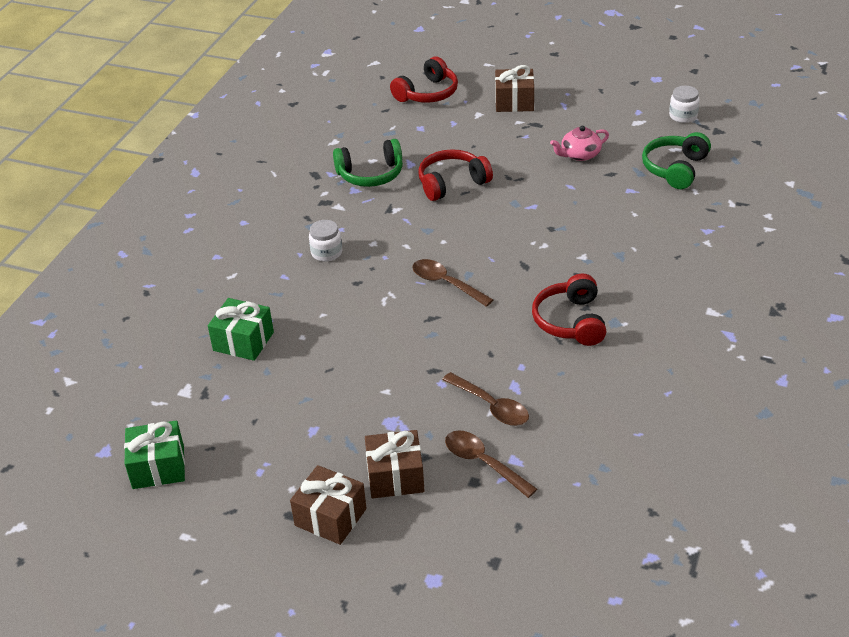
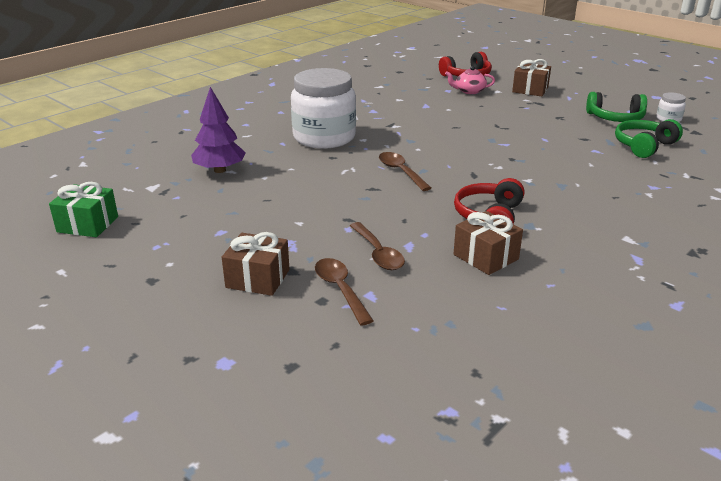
camera: 20 degrees right, 10 degrees down
(243, 341) = (220, 170): green gift -> purple tree
(326, 253) = (324, 137): white jar -> white jar, size x2.43
(330, 517) = (181, 291): brown gift -> brown gift (486, 257)
(371, 174) = (392, 105): green headphones -> green headphones (615, 118)
(452, 183) = (449, 120): red headphones -> none
(579, 155) = (564, 124): pink teapot -> pink teapot (469, 91)

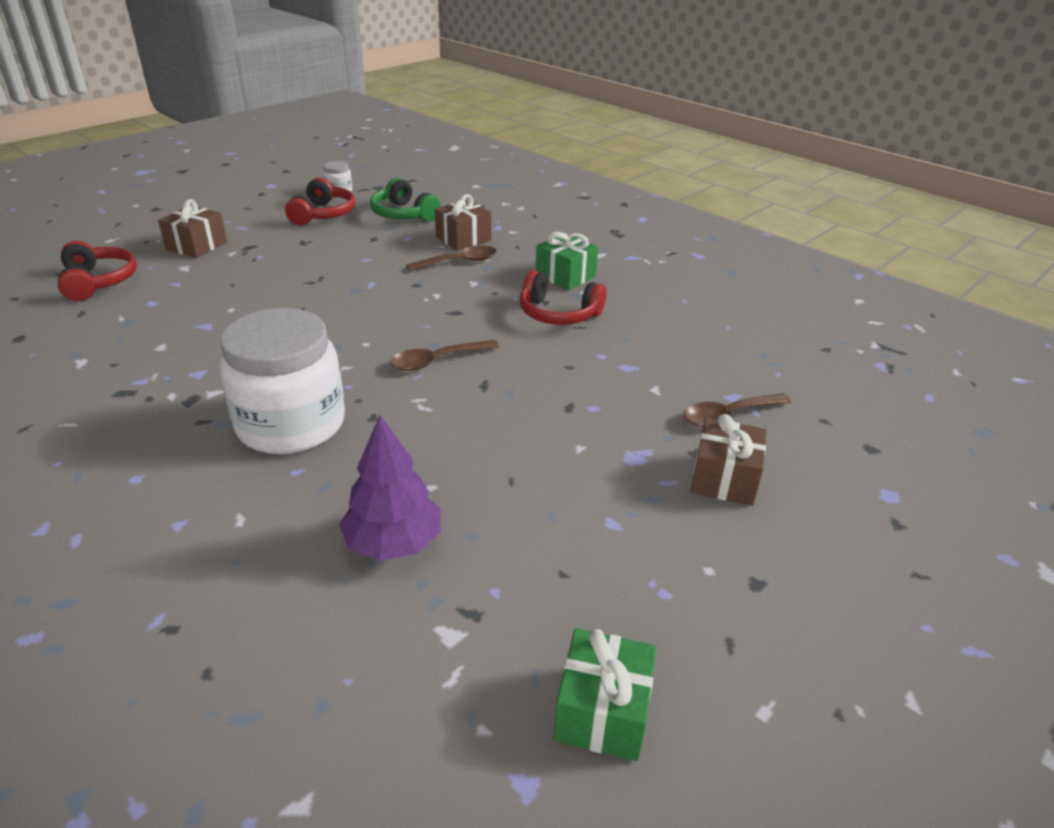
camera: 90 degrees left, 5 degrees up
(378, 253) = (648, 388): brown spoon -> brown spoon (459, 262)
(469, 91) = (169, 287): pink teapot -> none
(486, 257) = (643, 325): brown gift -> brown gift (463, 239)
(566, 220) = (565, 276): none -> green gift
(615, 118) = (323, 214): green headphones -> red headphones

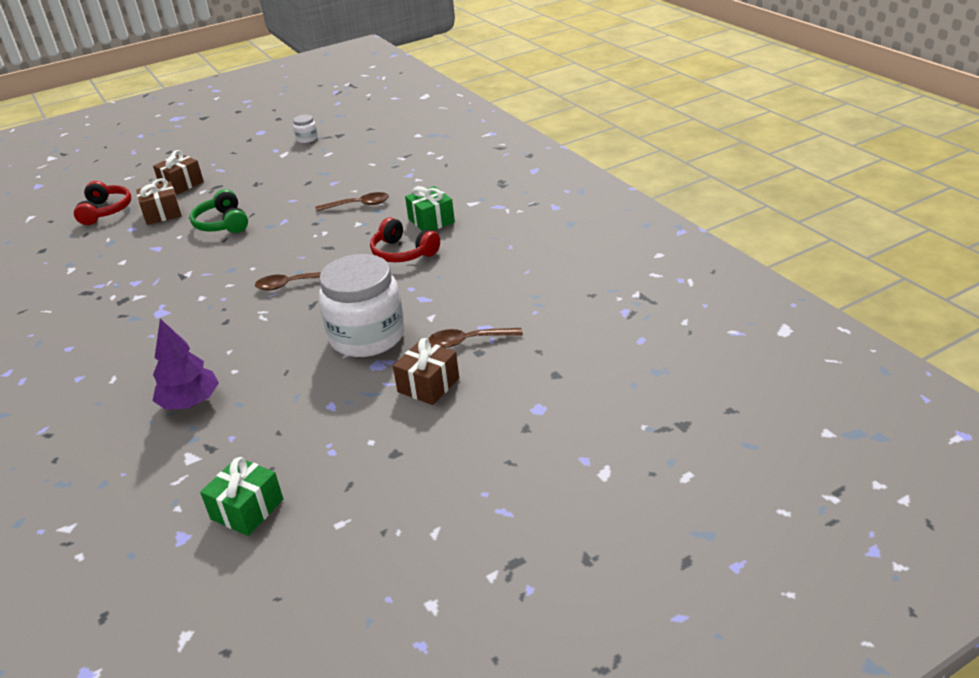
camera: 20 degrees right, 0 degrees up
(291, 424) = (173, 322): white jar -> white jar (367, 336)
(323, 214) = (283, 159): red headphones -> none
(404, 214) = (343, 161): green headphones -> green headphones (223, 223)
(463, 239) = (375, 185): brown gift -> brown gift (162, 214)

